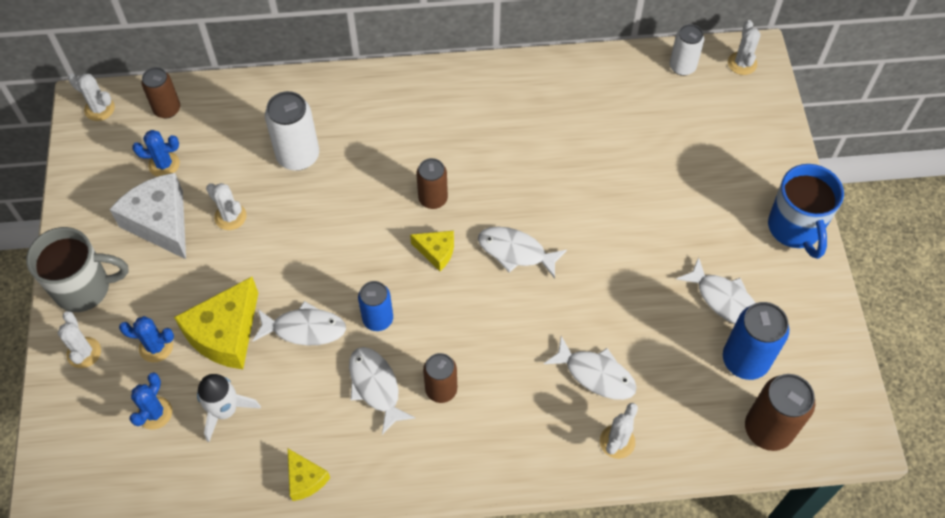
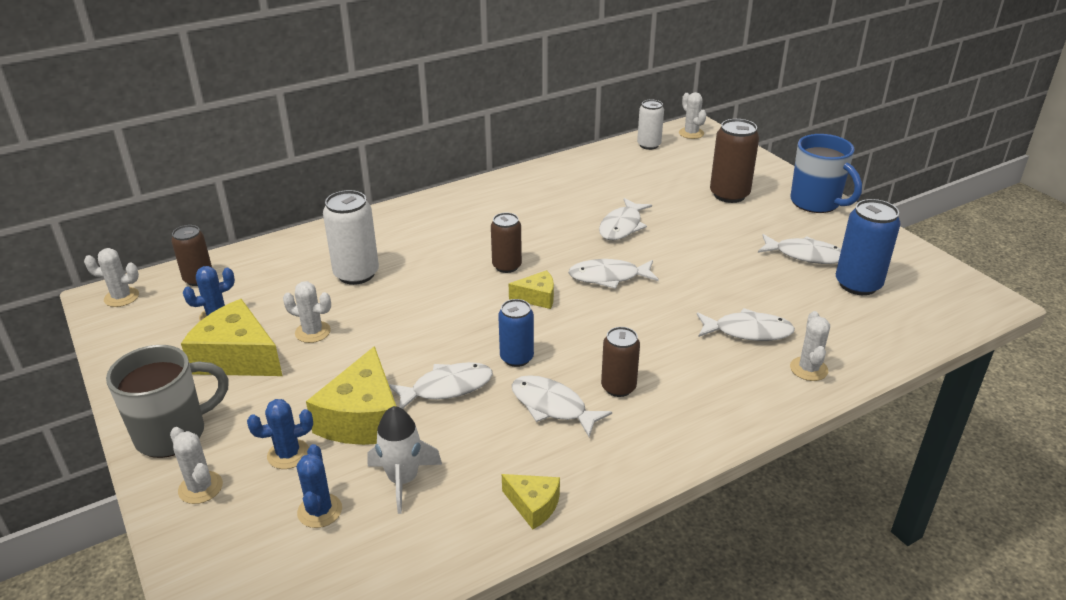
camera: 25 degrees left, 25 degrees down
(160, 223) = (237, 358): white cheese -> yellow cheese
(572, 186) = (622, 226): none -> white fish
(768, 429) = (919, 319): brown can -> brown can (729, 195)

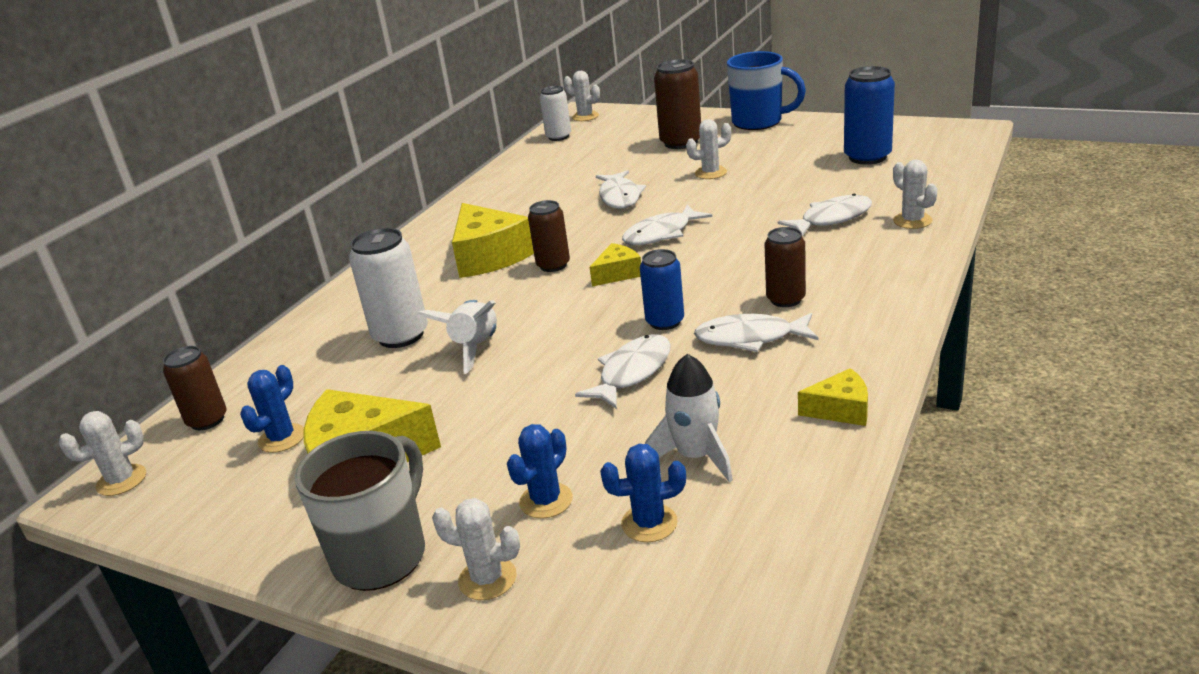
camera: 30 degrees left, 5 degrees down
(313, 332) = (421, 399): white cactus -> white cactus (710, 173)
(320, 511) = (649, 523): blue cactus -> blue cactus turned 60 degrees counterclockwise
(363, 418) = (583, 434): yellow cheese -> yellow cheese (489, 256)
(384, 310) = (475, 348): none -> white rocket
(805, 255) = (801, 156): white fish -> none

